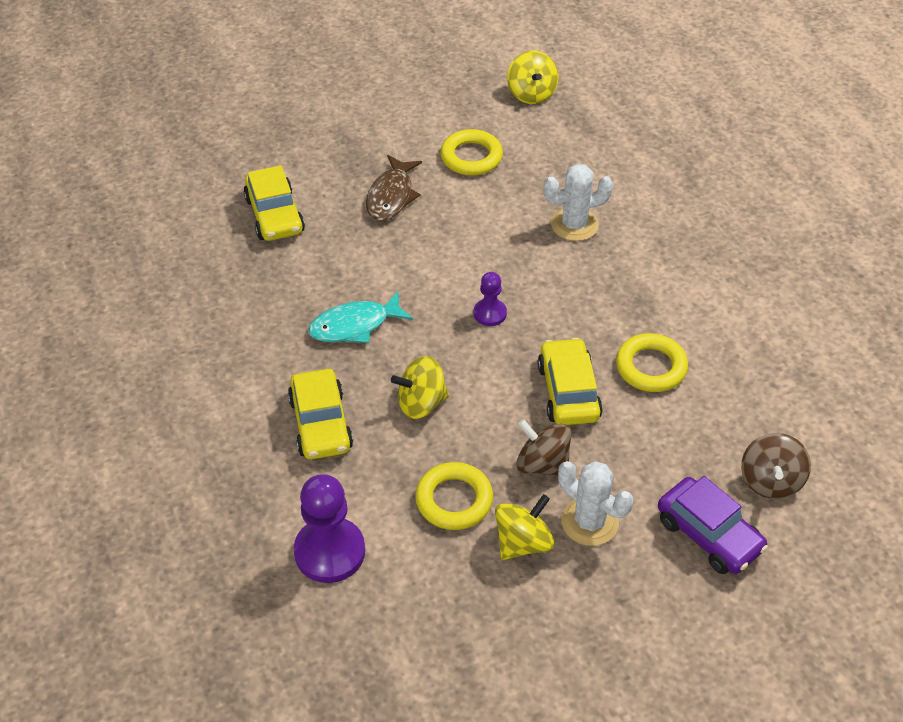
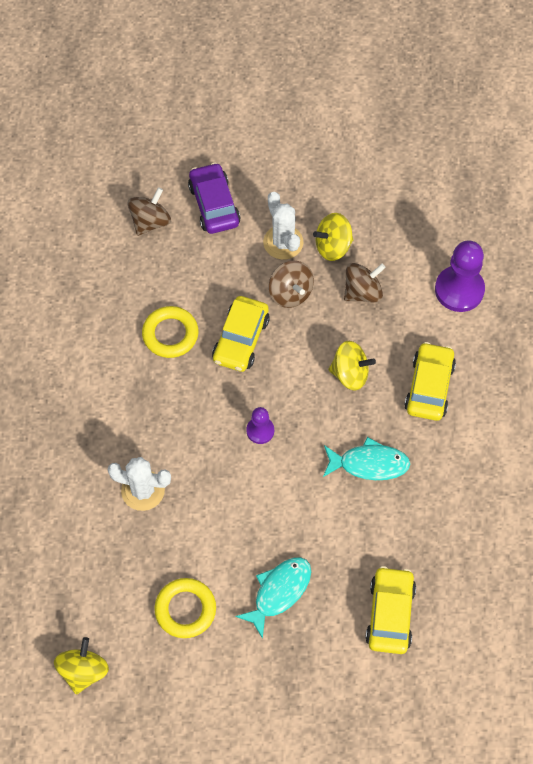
camera: 155 degrees left, 15 degrees up
(391, 196) = (279, 592): brown fish -> turquoise fish
(454, 500) = (362, 292): yellow ring -> brown spinning top

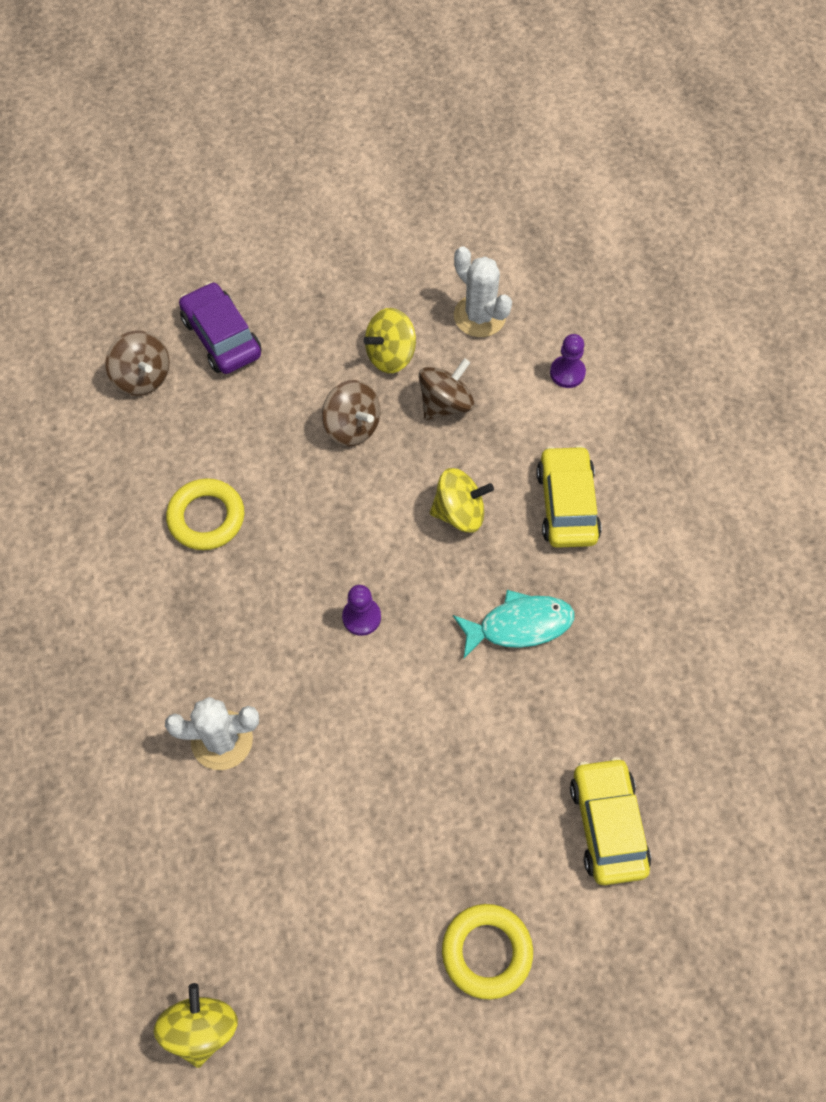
camera: 15 degrees left, 0 degrees up
(150, 221) = (142, 377): brown spinning top -> brown spinning top turned 120 degrees clockwise
(185, 609) = (325, 895): yellow ring -> yellow ring (486, 952)
(240, 339) = (303, 502): yellow car -> none
(279, 592) = (448, 835): turquoise fish -> none
(283, 242) = (325, 364): white cactus -> white cactus (479, 316)
(459, 290) = (567, 373): purple pawn -> purple pawn, size x0.54

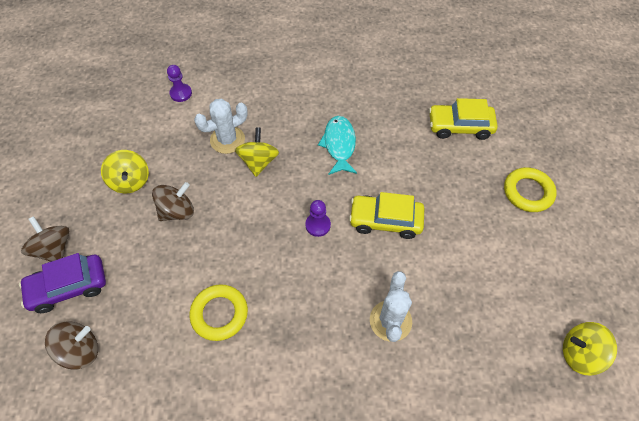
camera: 80 degrees left, 5 degrees down
(445, 404) = (179, 157): brown spinning top -> brown spinning top (54, 249)
(479, 316) = (122, 128): white cactus -> white cactus (227, 140)
(567, 504) = (268, 109): yellow car -> yellow car (385, 220)

